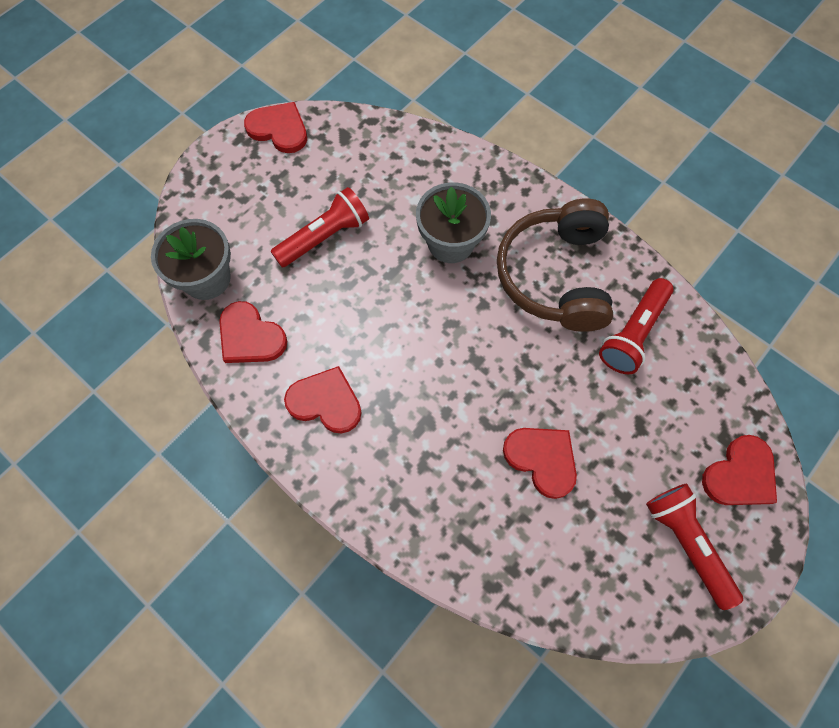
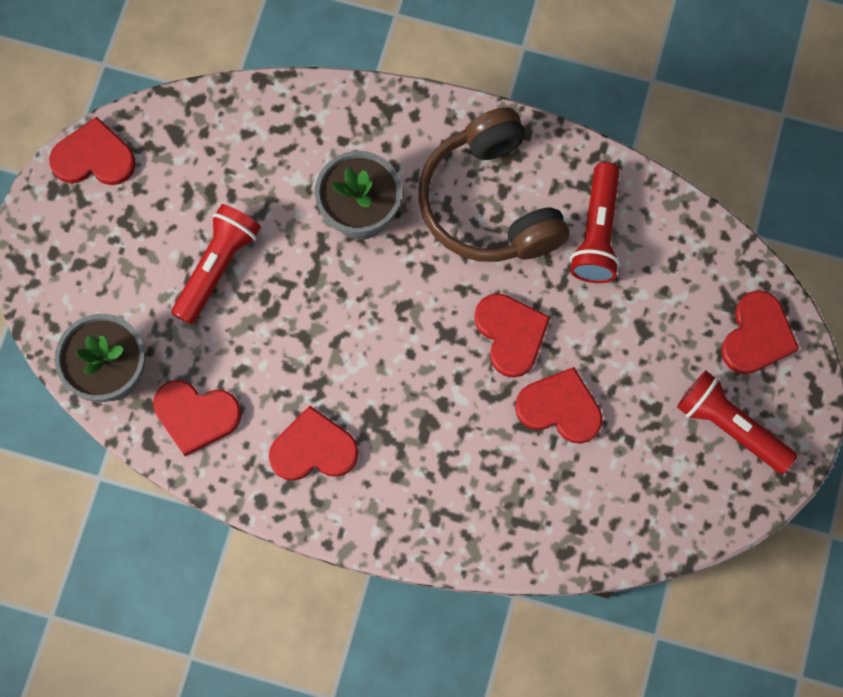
camera: 25 degrees left, 5 degrees up
(527, 382) = (511, 334): none -> red heart

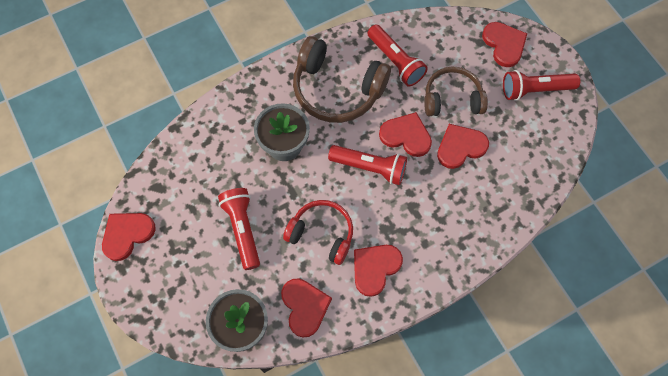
camera: 45 degrees left, 5 degrees down
(196, 416) = (304, 307): red heart -> red heart turned 75 degrees counterclockwise
(295, 355) = (322, 234): none -> red headphones
(428, 331) = (369, 167): none -> red flashlight
(615, 342) = (452, 99): none -> brown headphones

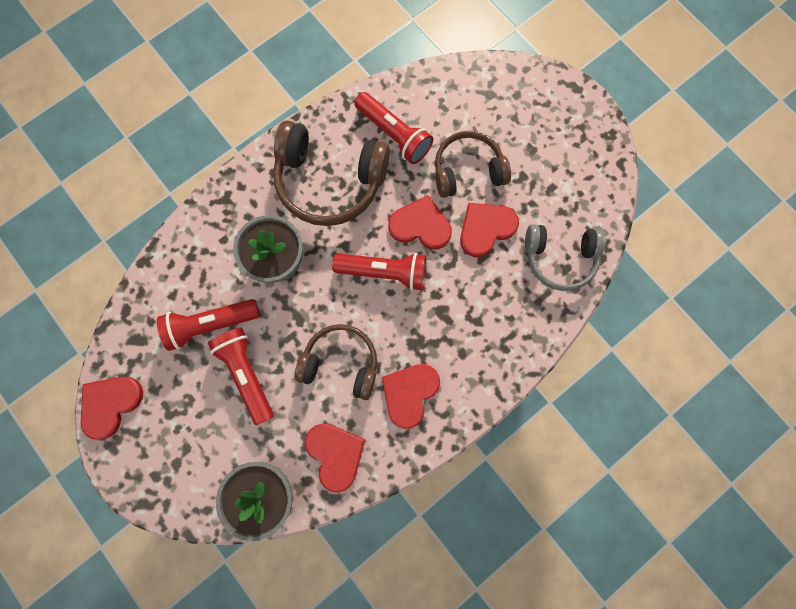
camera: 10 degrees left, 10 degrees up
(322, 234) = (341, 363): red headphones -> brown headphones
(504, 44) = (518, 92): red heart -> none
(519, 180) = (559, 258): none -> grey headphones
(535, 90) = (562, 143): red flashlight -> red flashlight (211, 324)

